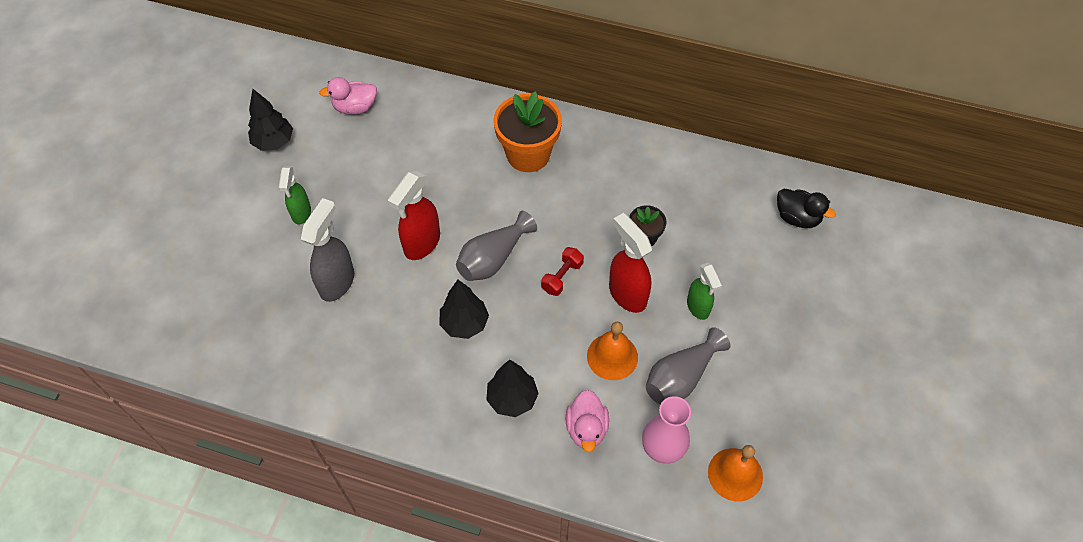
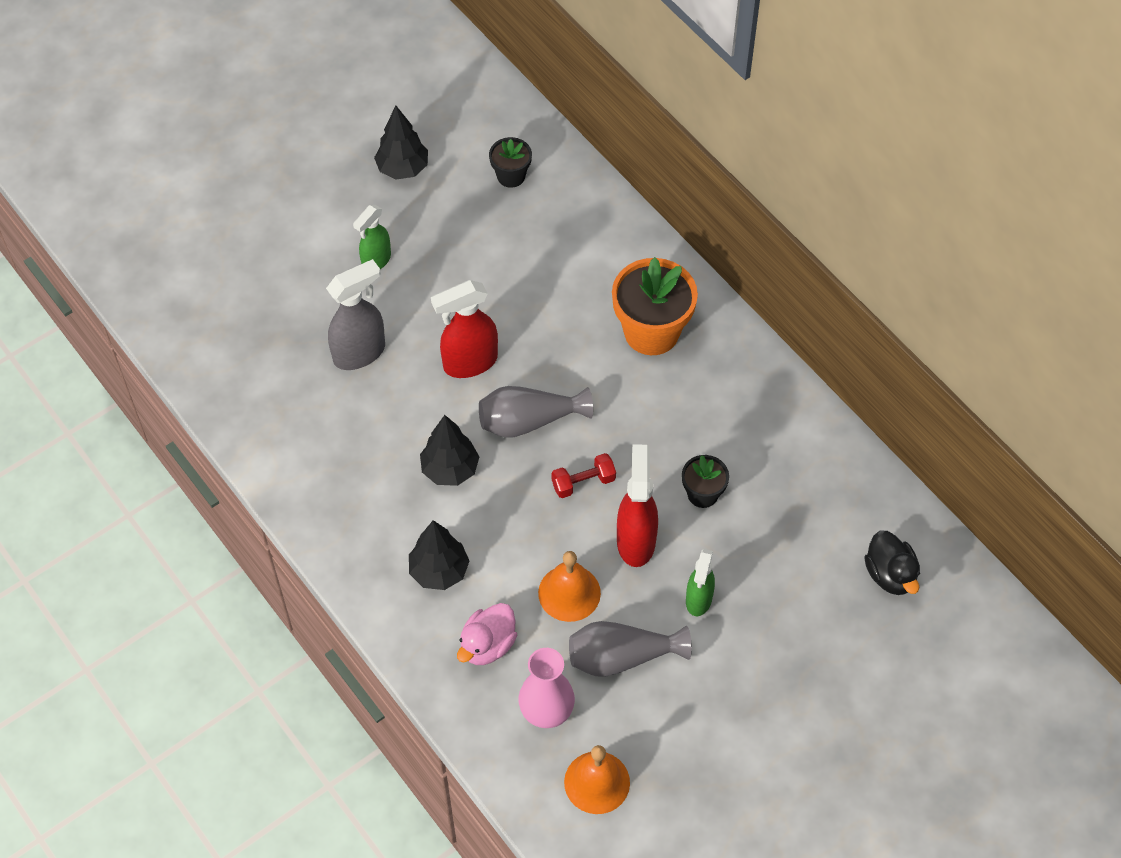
camera: 35 degrees right, 0 degrees up
(355, 107) = (511, 176): pink duck -> black flower pot

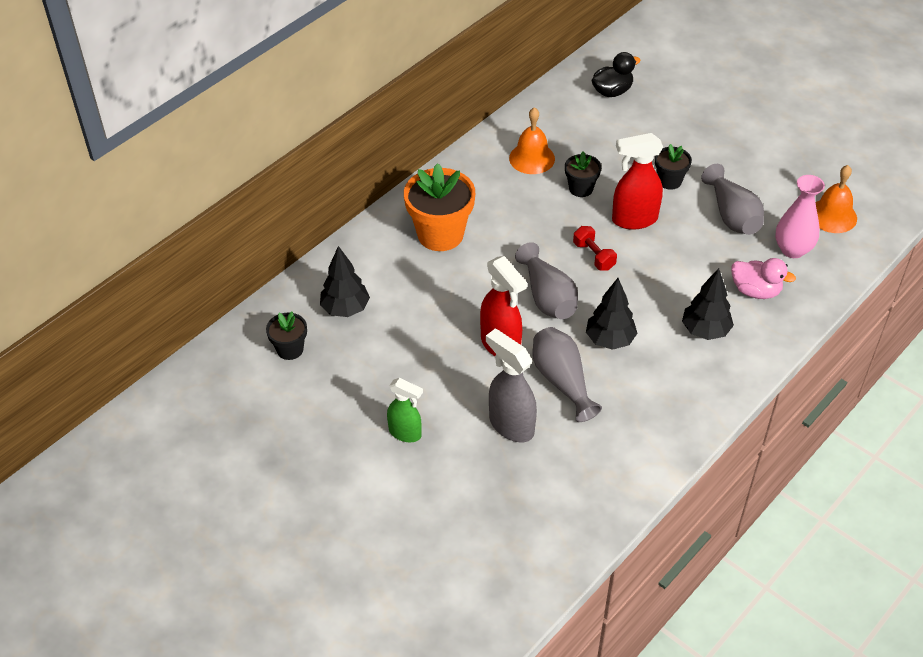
camera: 100 degrees left, 10 degrees down
(403, 168) = (291, 433): black tree -> black tree (345, 309)
(404, 411) = (562, 381): none -> grey vase
(569, 593) = (692, 251): orange bell -> orange bell (532, 158)
(698, 600) = (669, 181): green spray bottle -> black flower pot

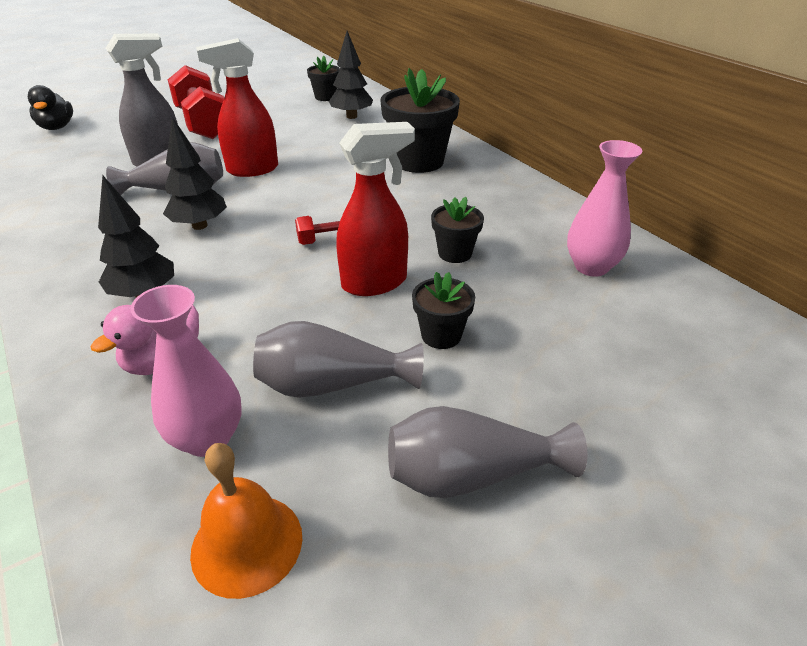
camera: 105 degrees right, 10 degrees down
(405, 433) = (203, 124): green spray bottle -> red dumbbell
(440, 234) = (418, 161): orange flower pot -> black flower pot
(532, 158) = (525, 229): orange bell -> none
(547, 297) = (291, 201): grey vase -> grey vase (471, 475)
(567, 125) = (591, 267): none -> pink vase
(612, 91) = (679, 326): black duck -> black duck (57, 127)
(634, 220) = (375, 283): red spray bottle -> red spray bottle turned 60 degrees clockwise

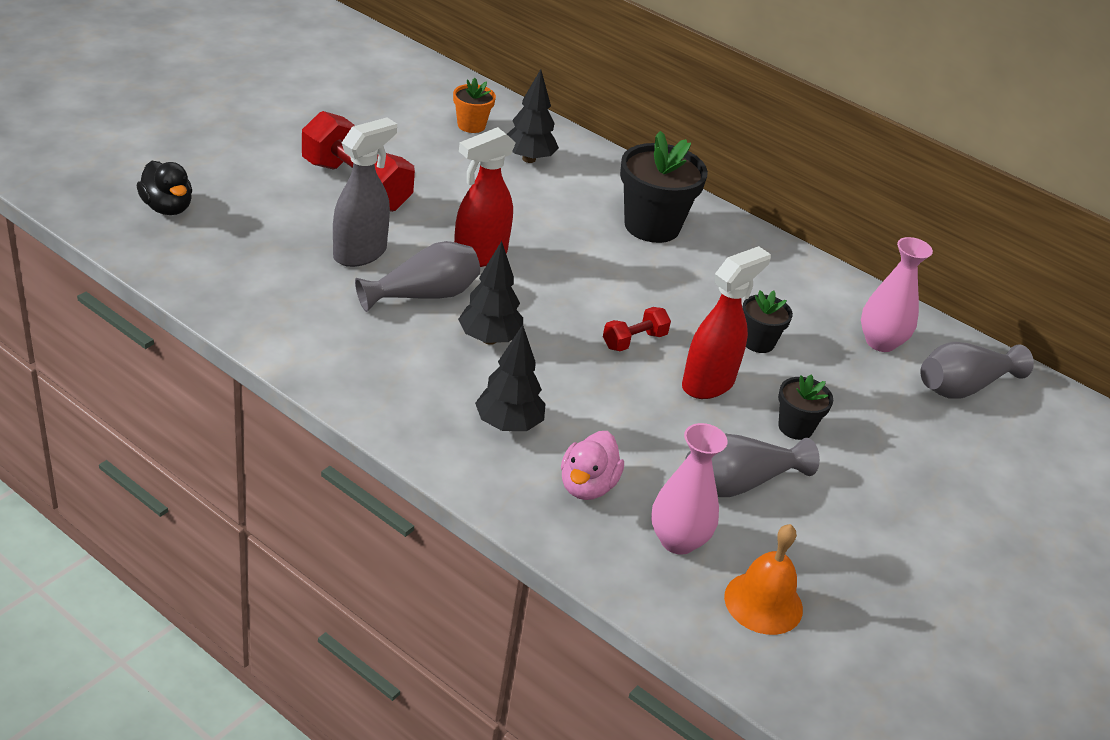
camera: 25 degrees left, 0 degrees up
(325, 97) = (471, 125): black flower pot -> orange flower pot
(471, 475) = (879, 532): grey vase -> grey vase (963, 387)

